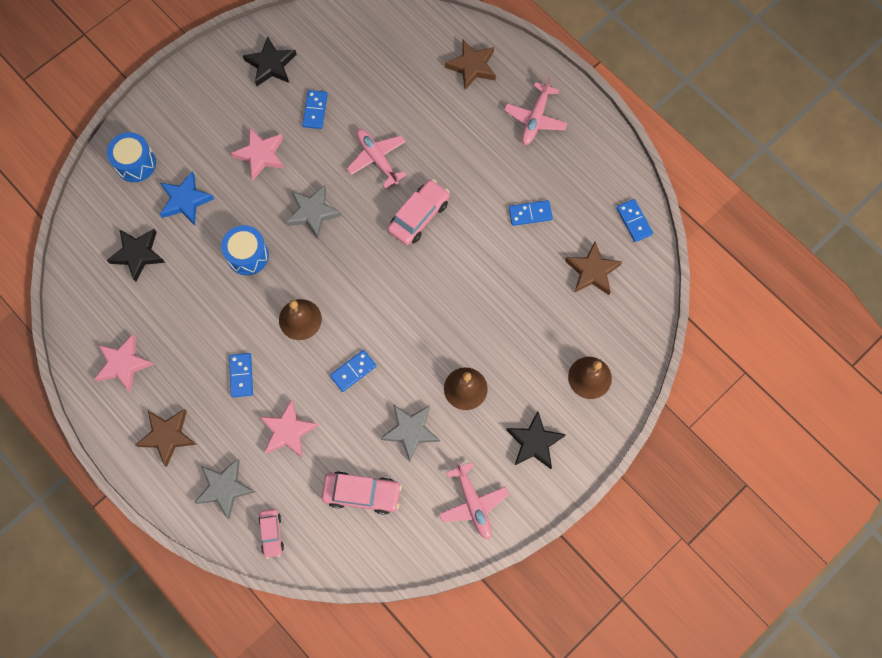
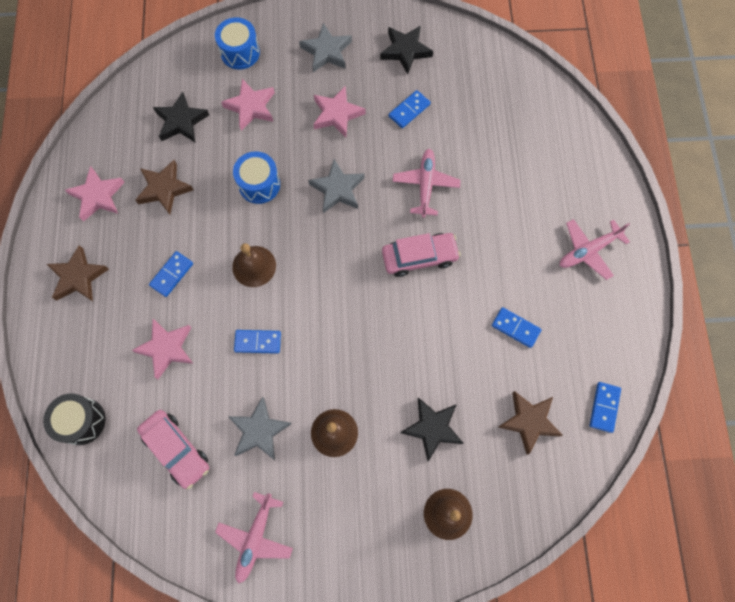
camera: 40 degrees right, 0 degrees up
(185, 200) = (251, 107): blue star -> pink star
(224, 488) = (81, 353): grey star -> grey star (326, 51)
(272, 534) = (82, 421): pink car -> black drum
(472, 66) = (569, 168): brown star -> brown star (164, 189)
(534, 442) = (351, 530): black star -> black star (432, 428)

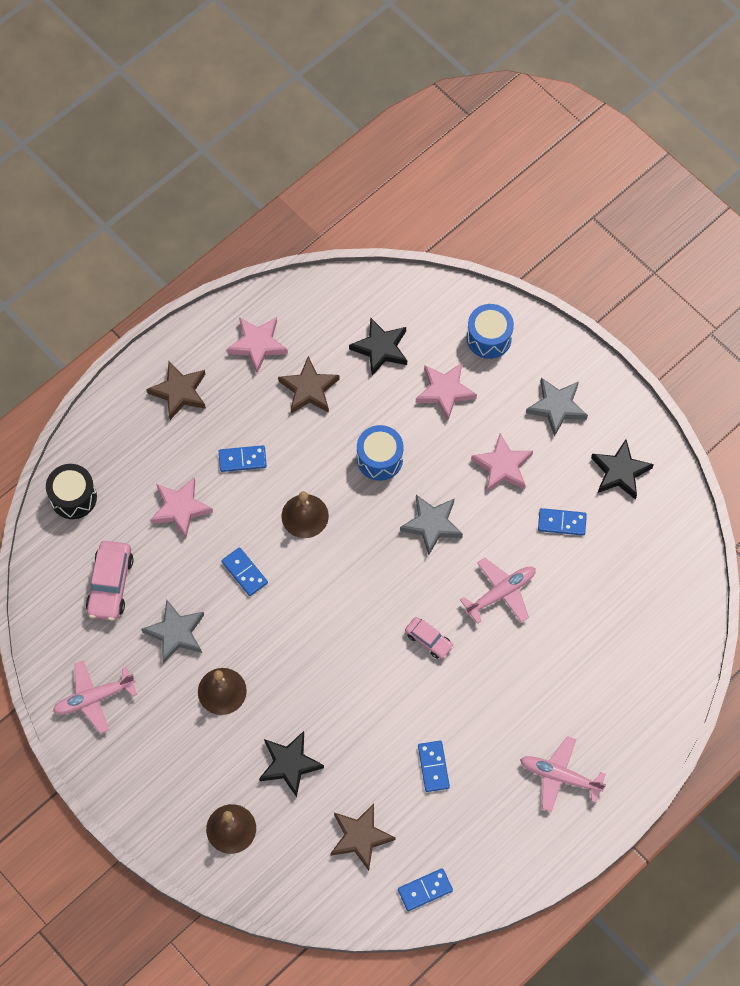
camera: 50 degrees right, 5 degrees down
(419, 257) = (429, 640): pink car -> pink car, size x0.61

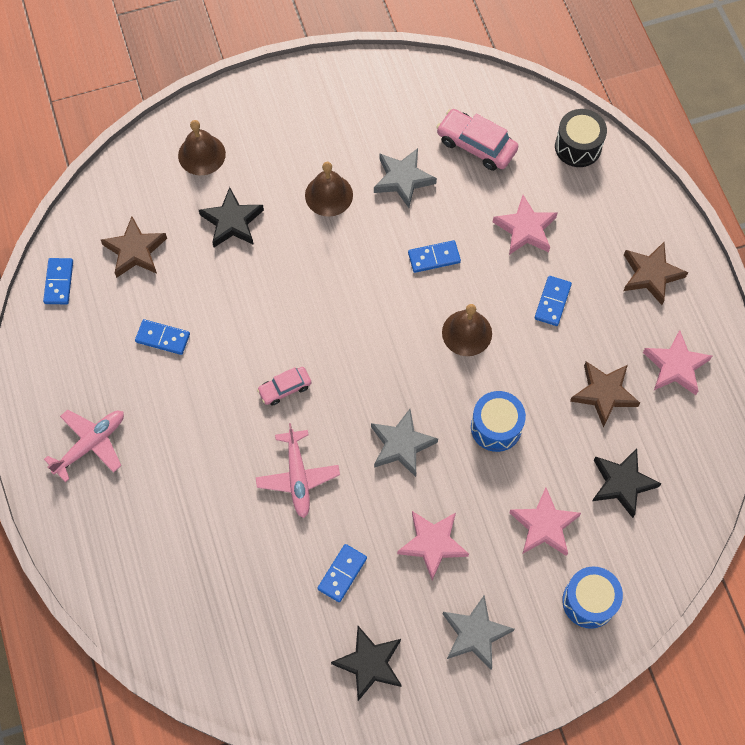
camera: 115 degrees right, 0 degrees up
(94, 698) = (375, 96): pink plane -> none

